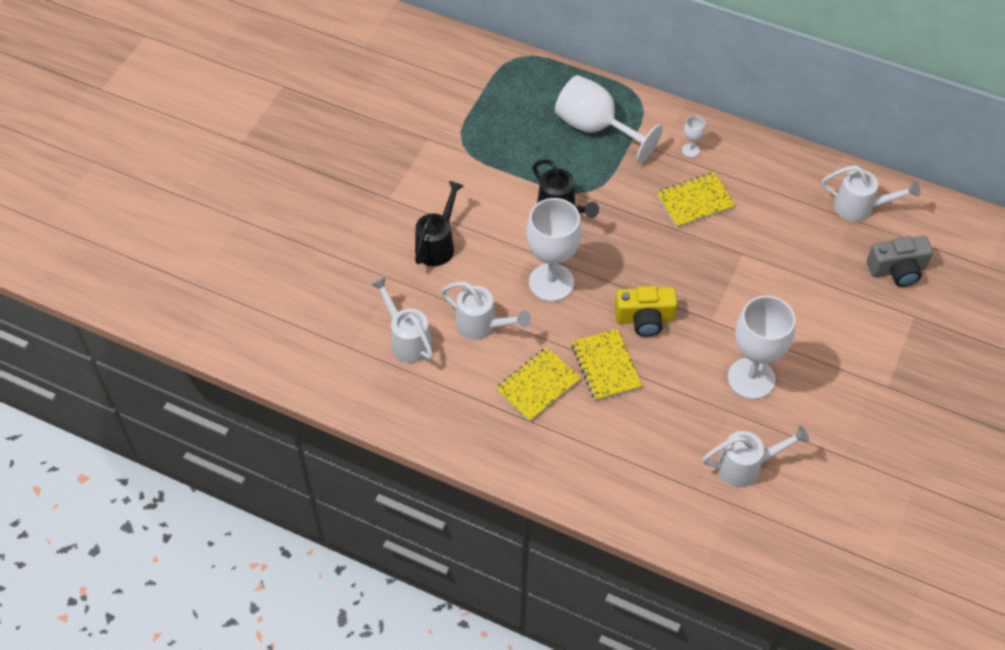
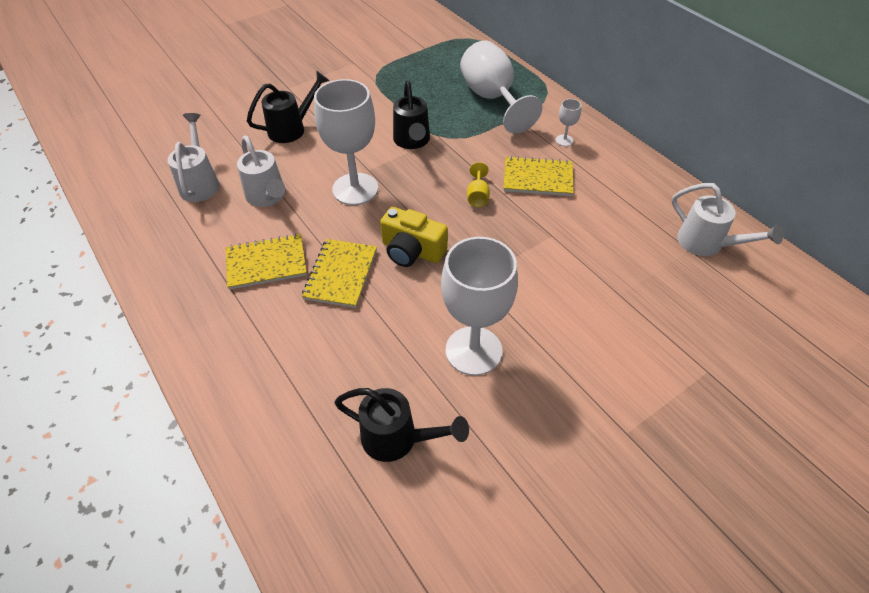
camera: 30 degrees right, 5 degrees down
(659, 242) = (477, 196): none -> yellow goblet
(746, 466) = (397, 439): white watering can -> black watering can
(897, 270) = (714, 317): grey camera -> none

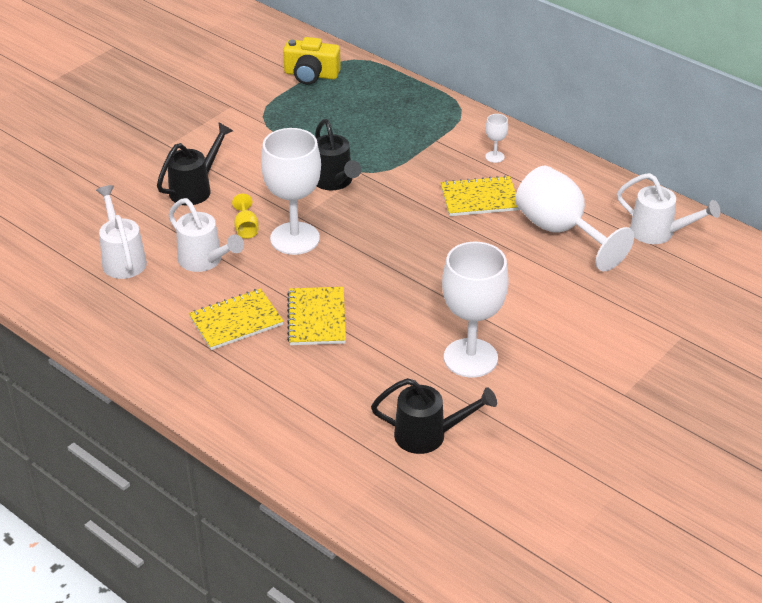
camera: 15 degrees left, 10 degrees down
(412, 251) = (378, 286): yellow camera -> yellow camera (311, 75)
(477, 196) = (425, 225): yellow goblet -> yellow goblet (246, 228)
(492, 99) = (404, 124): white goblet -> white goblet (560, 231)

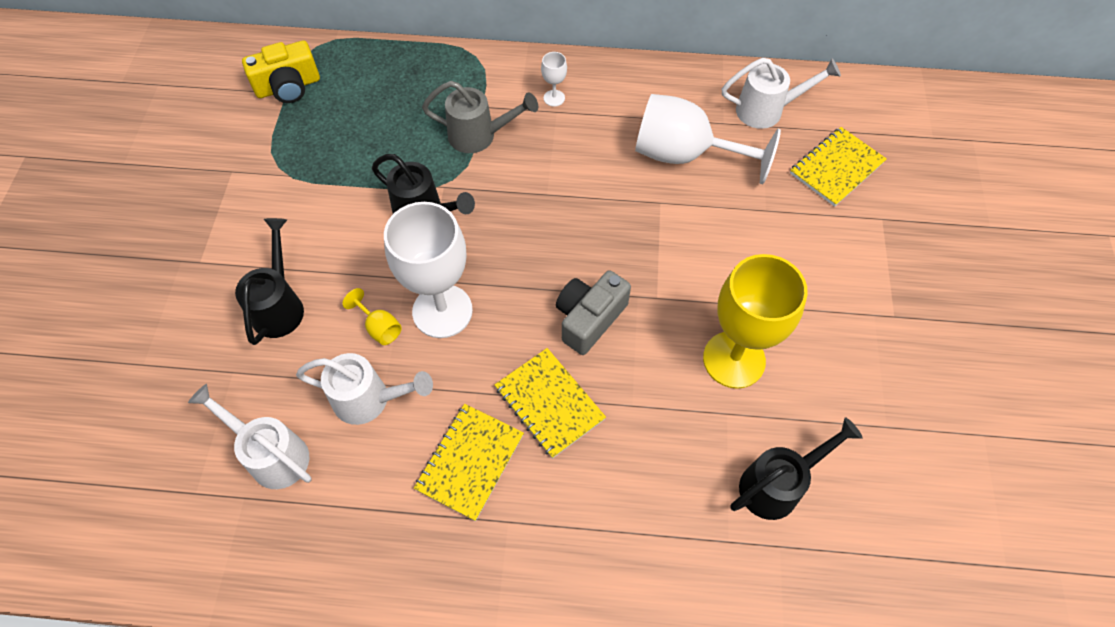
camera: 35 degrees left, 20 degrees up
(390, 288) = (589, 319): none -> grey camera
(416, 156) = (479, 136): none -> grey watering can
(470, 358) = (734, 359): white goblet -> yellow goblet
(479, 198) = (581, 156): yellow notebook -> yellow notebook (836, 168)

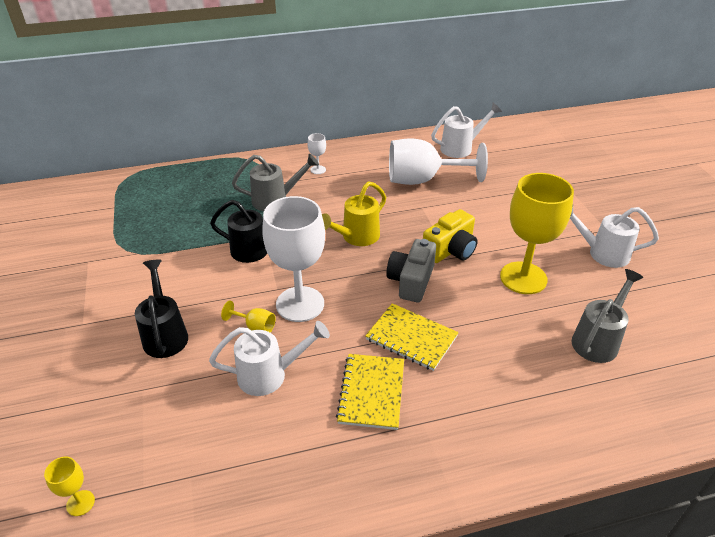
camera: 20 degrees left, 20 degrees down
(133, 489) = (80, 503): none -> yellow goblet
(272, 454) = (203, 437): white watering can -> white watering can (602, 253)
(288, 87) = (114, 203): yellow camera -> yellow camera (450, 250)
(553, 228) = (356, 237): none -> yellow watering can
(777, 485) = (598, 340): black watering can -> grey watering can
(836, 168) = (521, 166): yellow notebook -> none

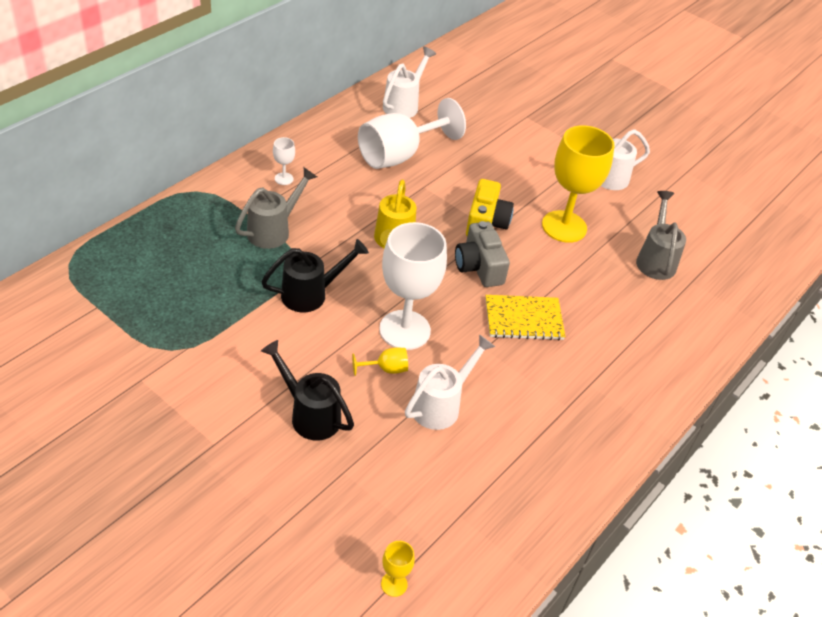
camera: 40 degrees left, 5 degrees up
(371, 392) = (533, 379): yellow notebook -> none

